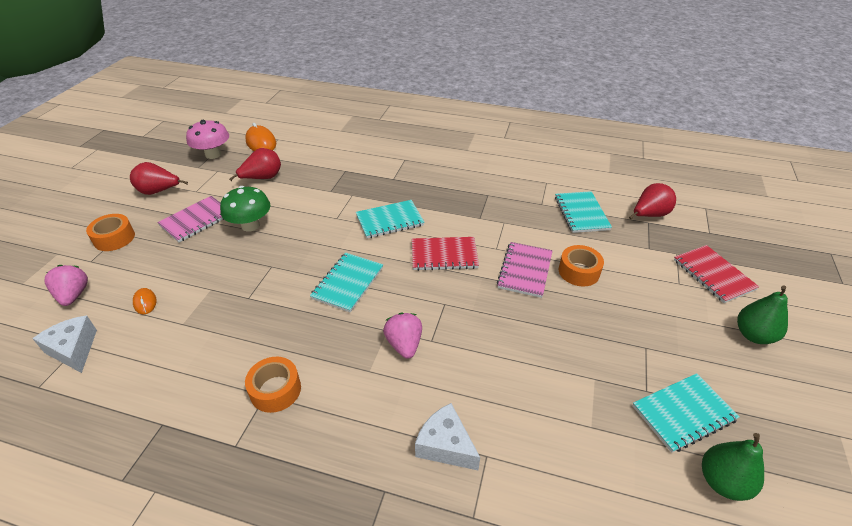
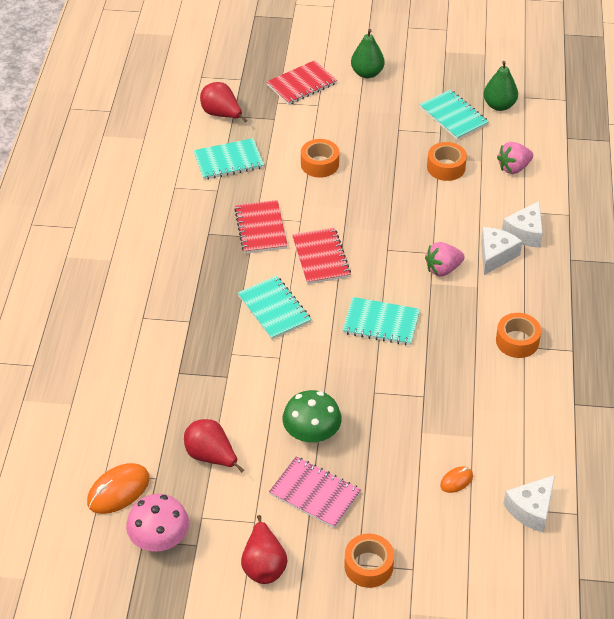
camera: 100 degrees left, 5 degrees up
(74, 295) = (467, 553): pink strawberry -> pink strawberry (513, 168)
(412, 401) = (495, 255): none -> white cheese
(489, 223) = (260, 228): none -> red notebook
(525, 270) = (328, 199): pink notebook -> none
(576, 382) = (446, 167): none -> orange tape

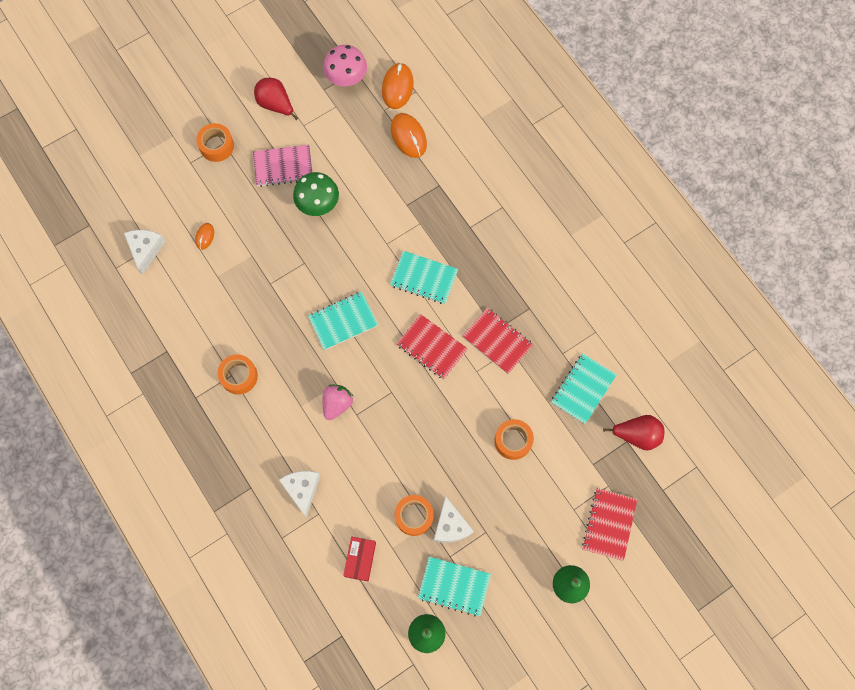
camera: 140 degrees right, 25 degrees up
(160, 435) = (408, 136): none -> orange mouse
(211, 456) = (365, 145): red pear -> none
(495, 255) = (308, 447): white cheese -> white cheese (450, 526)
(513, 168) = (360, 559): pink strawberry -> red box

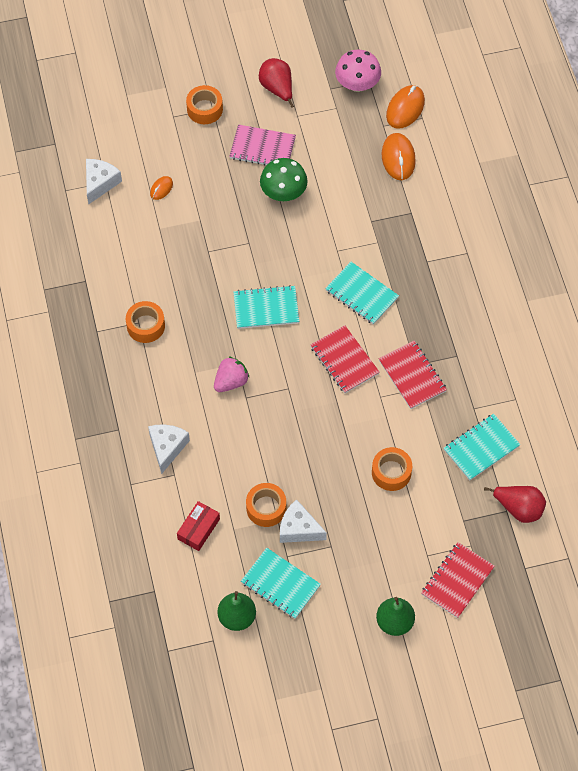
camera: 20 degrees right, 10 degrees down
(450, 526) = (299, 529): white cheese -> white cheese turned 105 degrees clockwise

